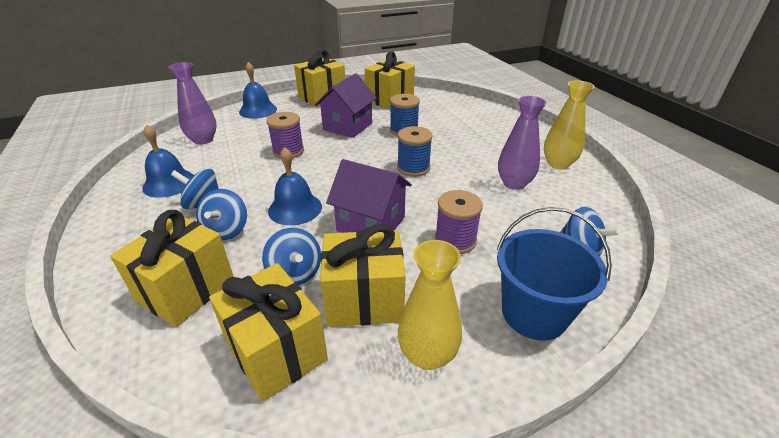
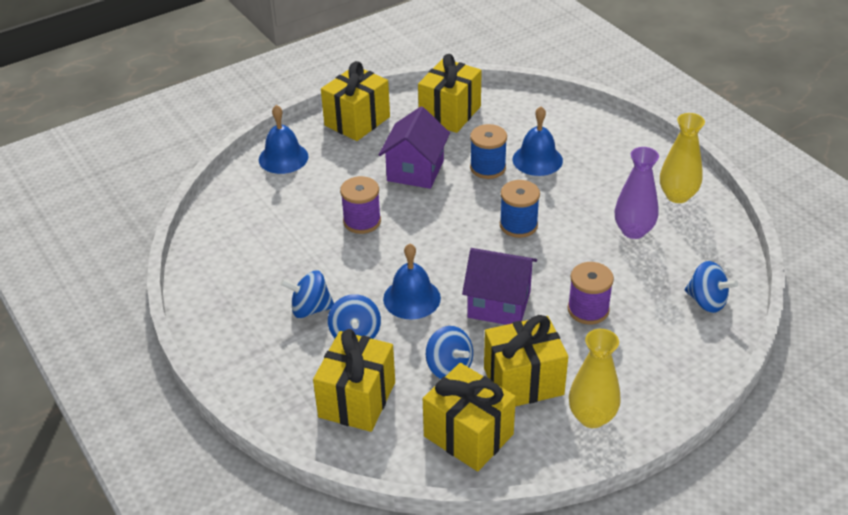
camera: 10 degrees left, 5 degrees up
(169, 183) = (250, 288): blue bell -> blue bell (537, 160)
(203, 140) = (245, 219): purple vase -> none
(534, 313) = (672, 369): blue bucket -> none

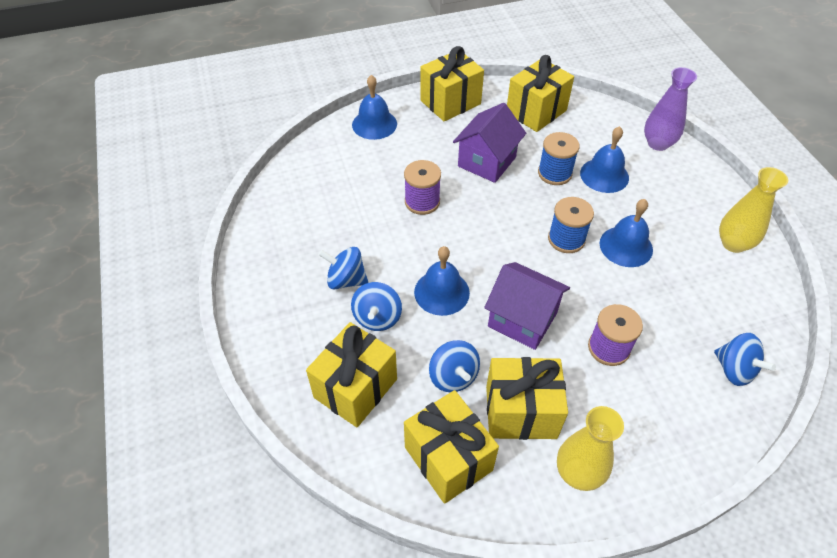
camera: 15 degrees right, 10 degrees up
(578, 219) = (626, 246): none -> blue bell
(633, 231) = (678, 271): purple vase -> purple vase (658, 143)

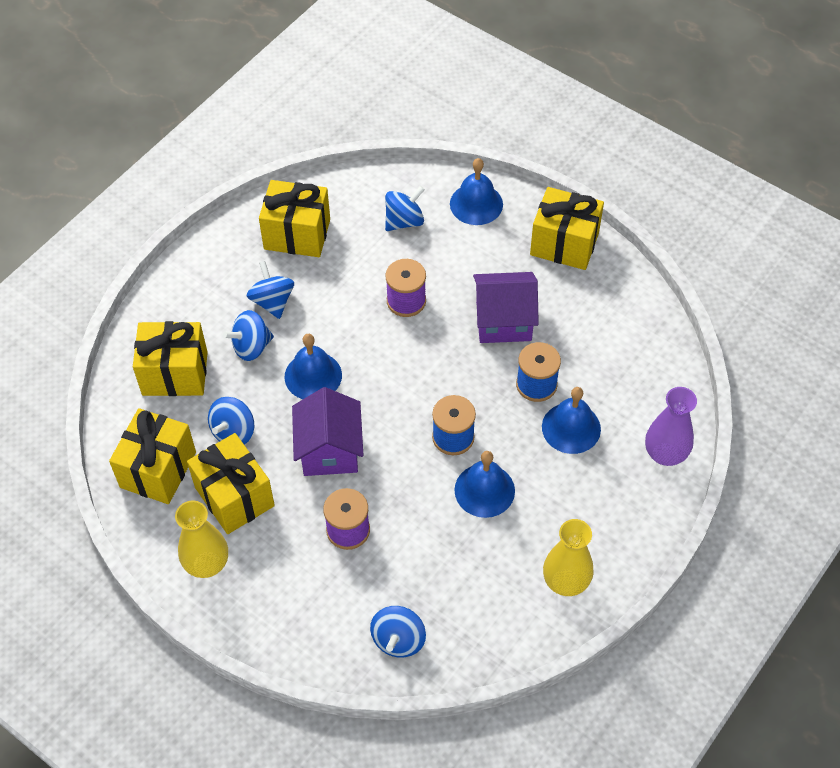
camera: 55 degrees right, 5 degrees up
(350, 166) = (404, 221): none -> blue spinning top
(536, 112) = (617, 323): yellow gift -> yellow gift (297, 234)

